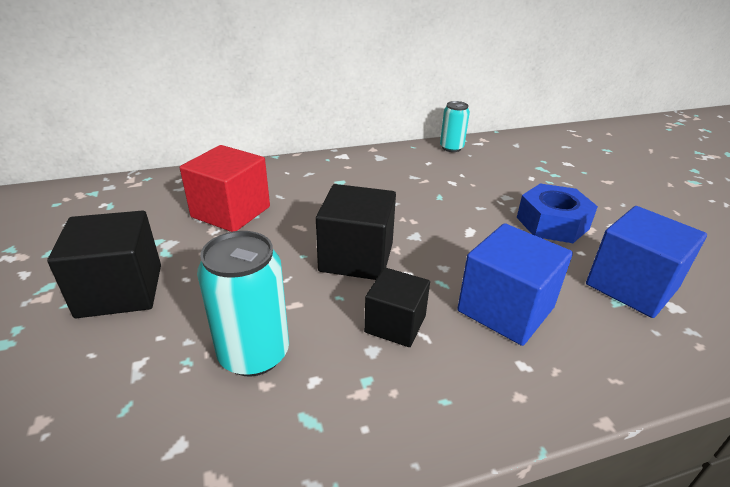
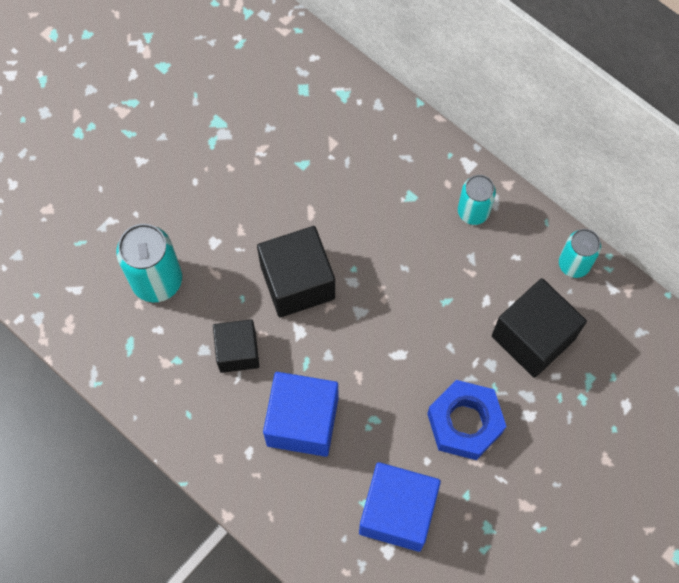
camera: 60 degrees right, 35 degrees up
(120, 290) = (157, 151): black cube -> black cube (533, 337)
(231, 212) = (294, 143): red cube -> none
(379, 165) = (473, 211): none -> turquoise can

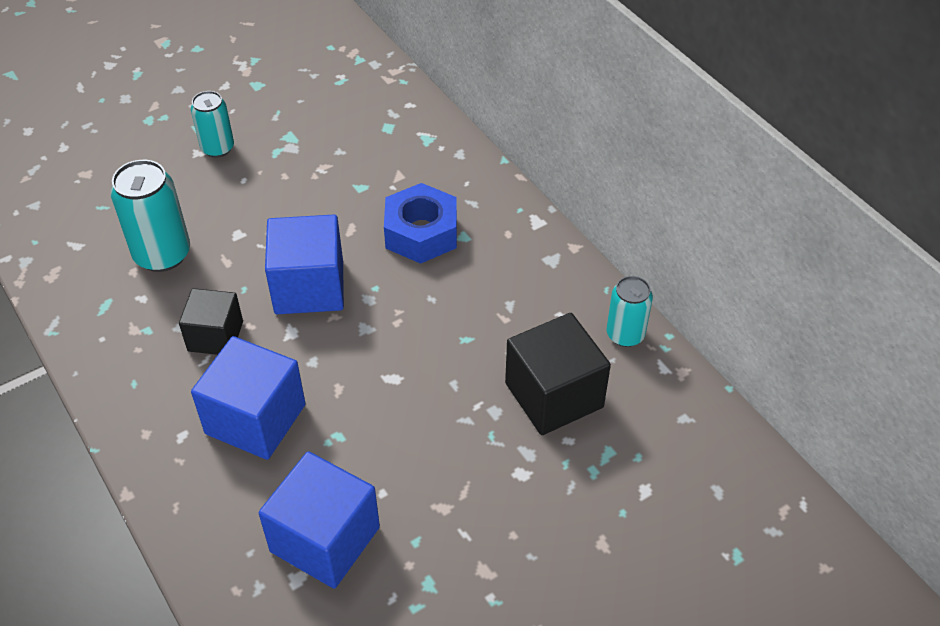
camera: 15 degrees right, 20 degrees down
(297, 282) = (309, 287): black cube -> blue cube
(464, 423) = (442, 464): blue nut -> blue nut (421, 233)
(473, 211) = (527, 263): turquoise can -> turquoise can (217, 148)

